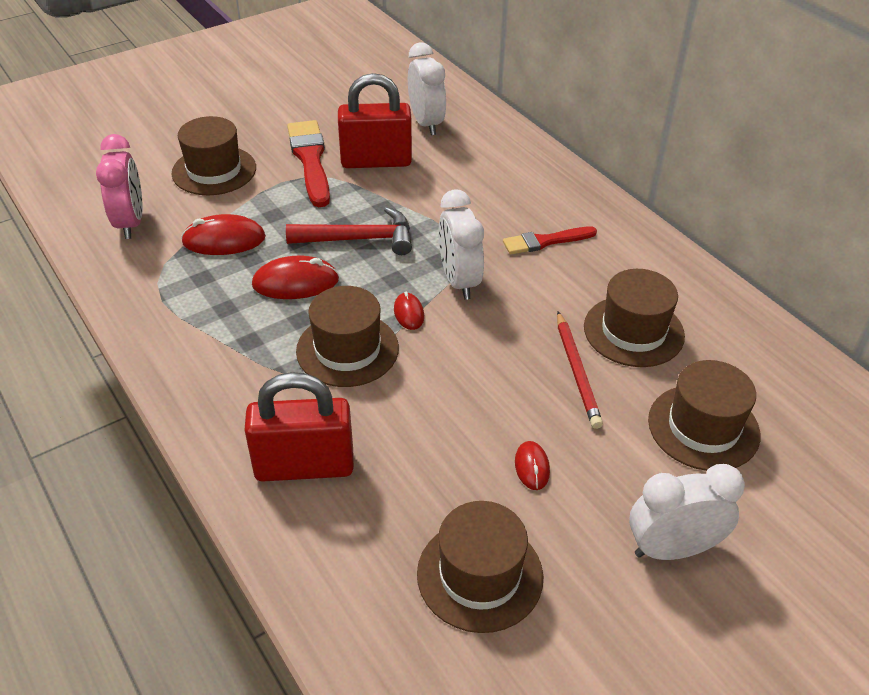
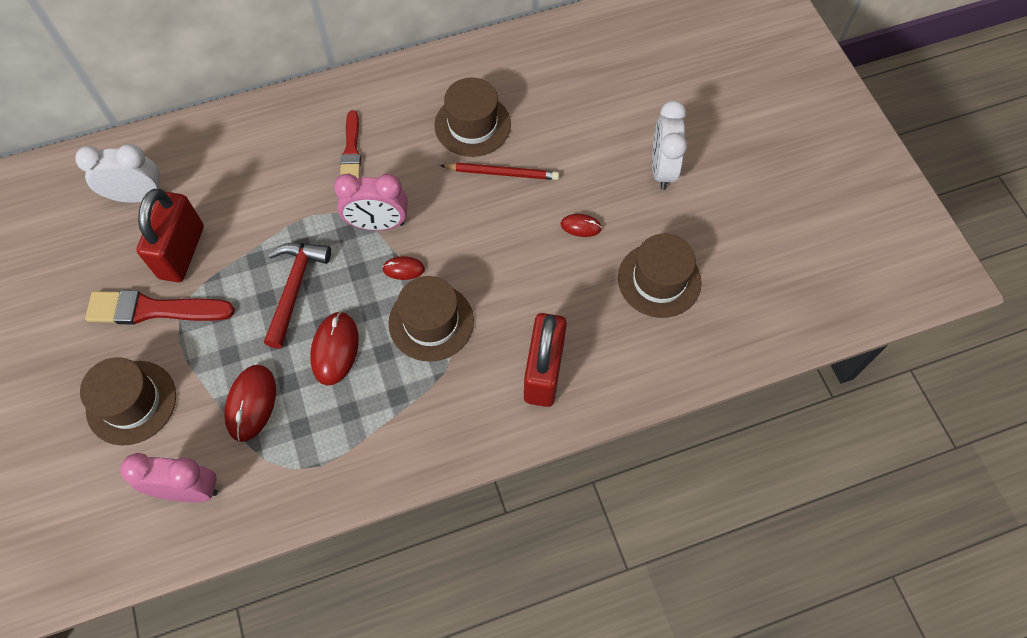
camera: 75 degrees left, 20 degrees up
(459, 281) = (378, 224): white clock -> pink clock
(703, 427) = (573, 117): brown hat -> none

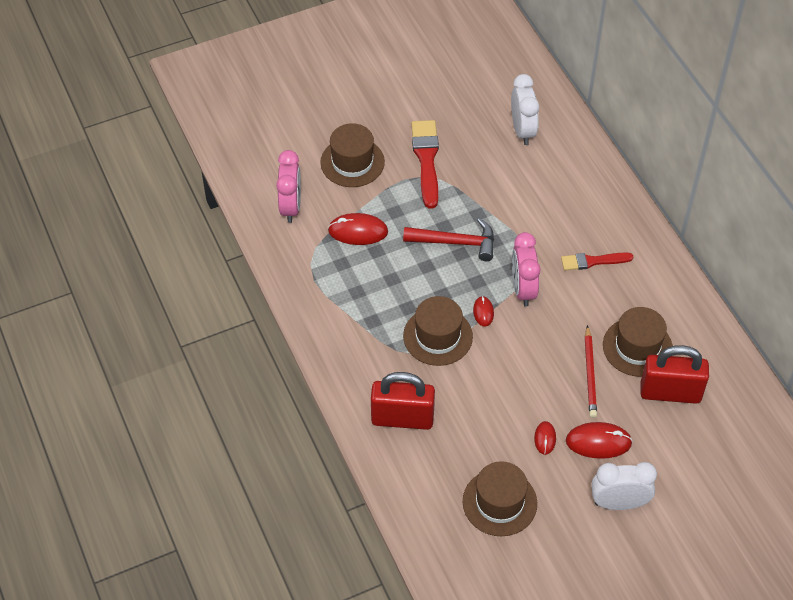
camera: 85 degrees right, 10 degrees down
(182, 252) = (477, 167): red padlock -> red padlock (670, 392)
(335, 349) = (407, 276): red mouse -> red mouse (598, 442)

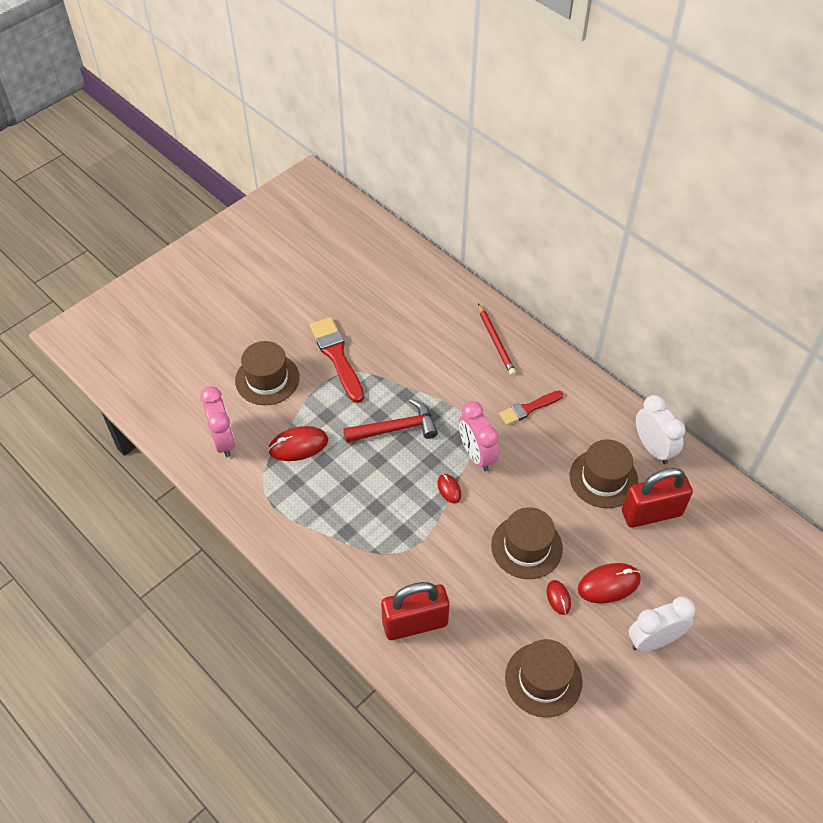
camera: 20 degrees left, 0 degrees up
(438, 336) = (416, 527): brown hat -> brown hat (526, 547)
(522, 130) = (414, 304): white clock -> white clock (653, 448)
(590, 374) = (572, 518): red pencil -> red pencil (495, 341)

